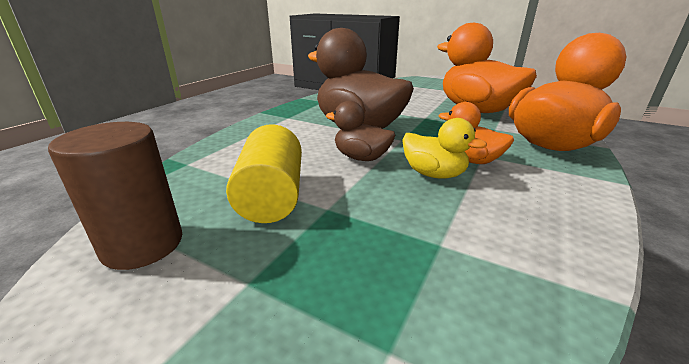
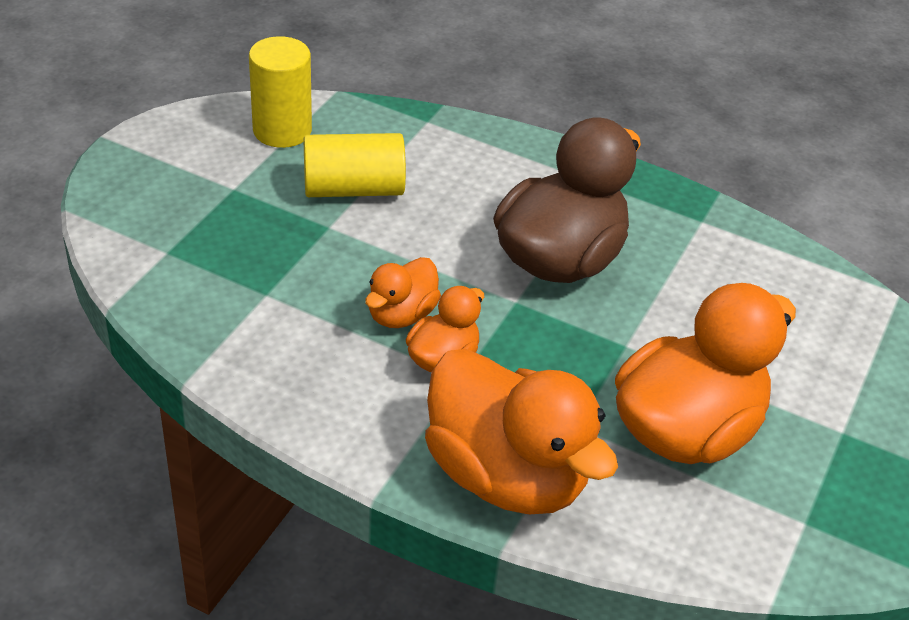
camera: 85 degrees right, 15 degrees up
(143, 245) = (282, 130): brown cylinder -> yellow cylinder
(361, 158) = (448, 256): brown duck -> none
(433, 174) = (401, 314): yellow duck -> orange duck

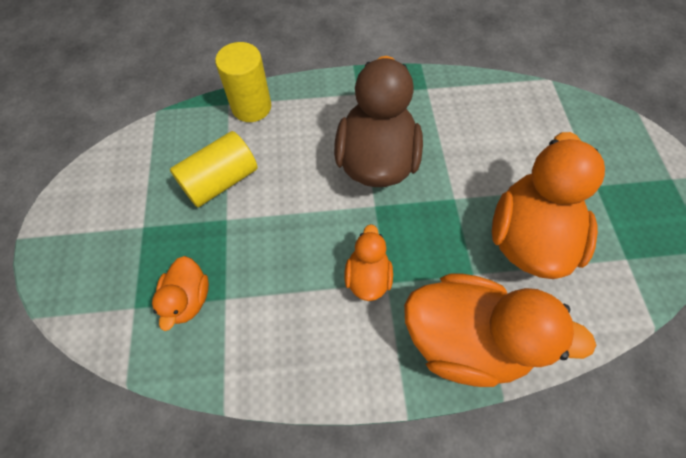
camera: 30 degrees left, 20 degrees up
(282, 130) = (142, 162): yellow cylinder -> yellow cylinder (251, 107)
(401, 314) = (319, 259): orange duck -> orange duck (188, 299)

